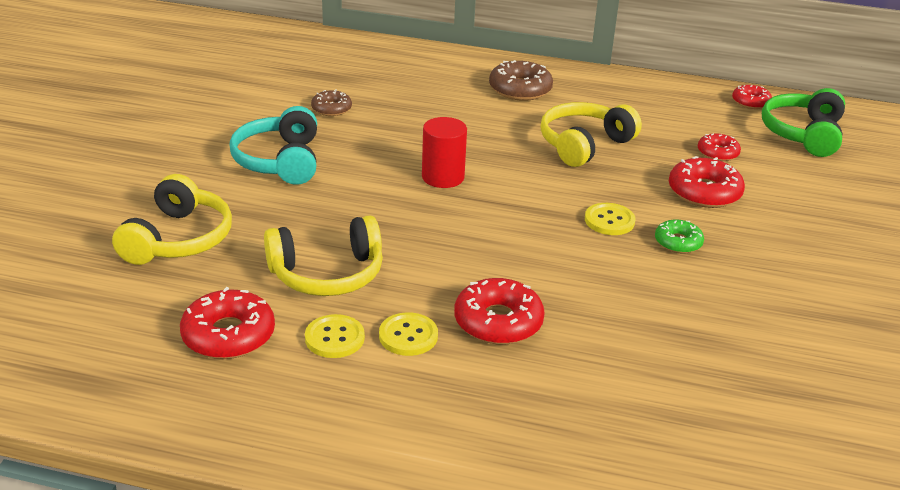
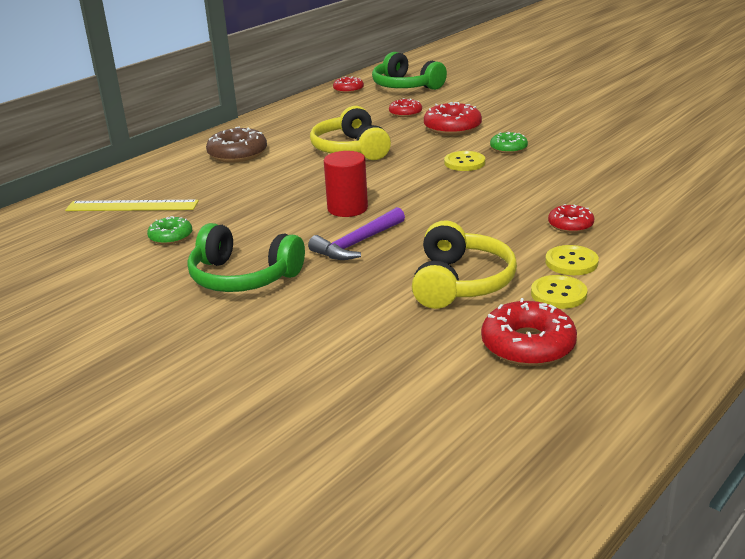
camera: 60 degrees left, 5 degrees down
(178, 239) = (341, 353): yellow headphones -> none
(280, 161) = (243, 277): turquoise headphones -> green headphones
(331, 109) = (171, 237): brown donut -> green donut
(373, 200) = (357, 243): none -> purple hammer
(375, 75) = (132, 206): none -> yellow ruler
(498, 322) = (570, 225): red donut -> red donut, size x0.61

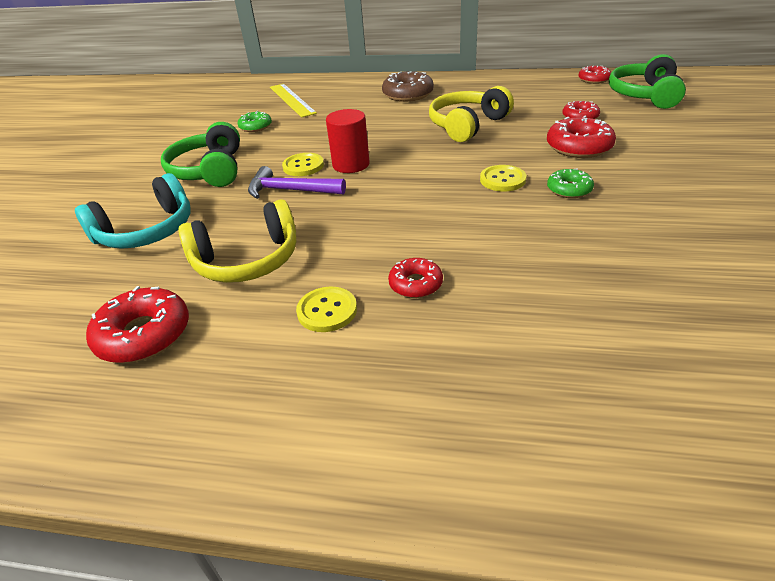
camera: 60 degrees right, 10 degrees up
(335, 328) = (147, 231): none -> turquoise headphones
(558, 294) = (252, 323): yellow button -> yellow button (303, 166)

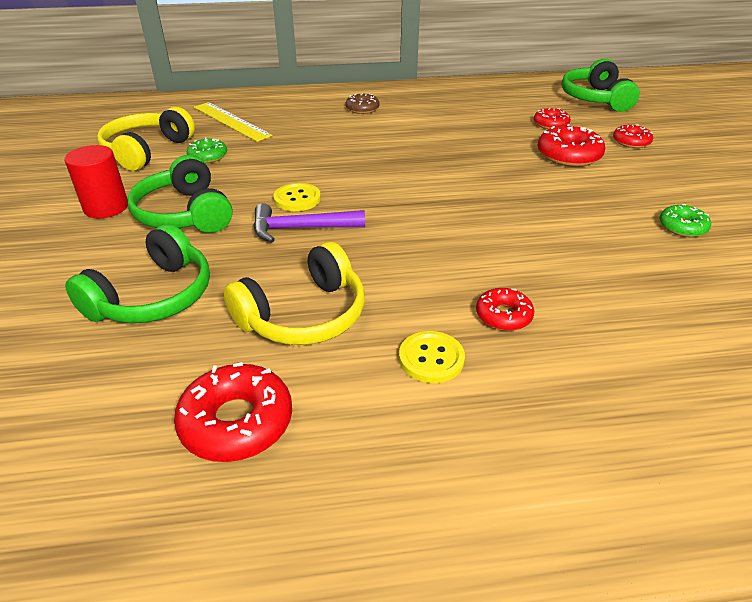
camera: 20 degrees left, 0 degrees up
(147, 231) = (153, 296): turquoise headphones -> green headphones
(351, 164) = (350, 192): red cylinder -> red cylinder (106, 207)
(408, 94) = (362, 109): brown donut -> brown donut, size x0.61
(467, 125) = (447, 140): yellow headphones -> yellow headphones (147, 151)
(502, 180) = (518, 195): yellow button -> none
(569, 189) = (586, 200): green donut -> green donut (682, 227)
(594, 79) = (539, 84): red donut -> red donut (631, 142)

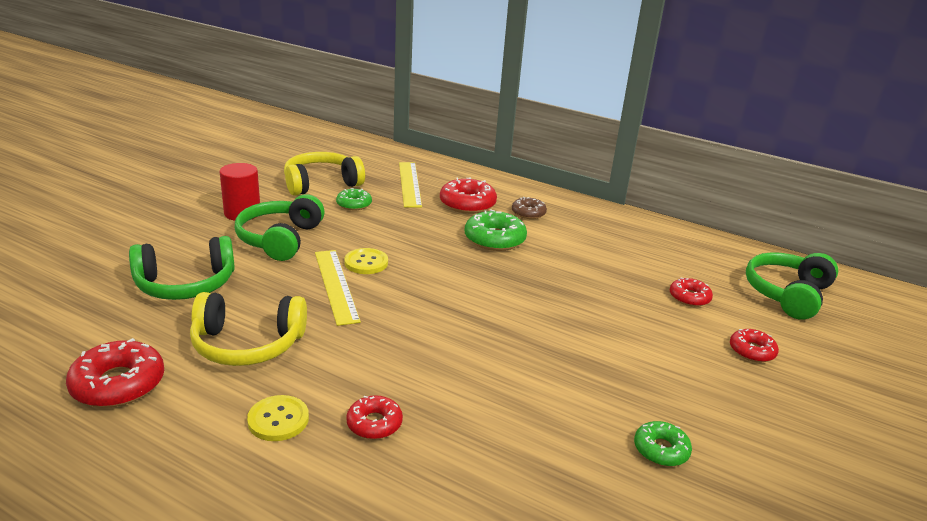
camera: 35 degrees right, 10 degrees down
(301, 228) = (335, 285): purple hammer -> yellow ruler
(369, 138) = (494, 239): none -> green donut
(568, 155) = (657, 333): red donut -> red donut (467, 204)

